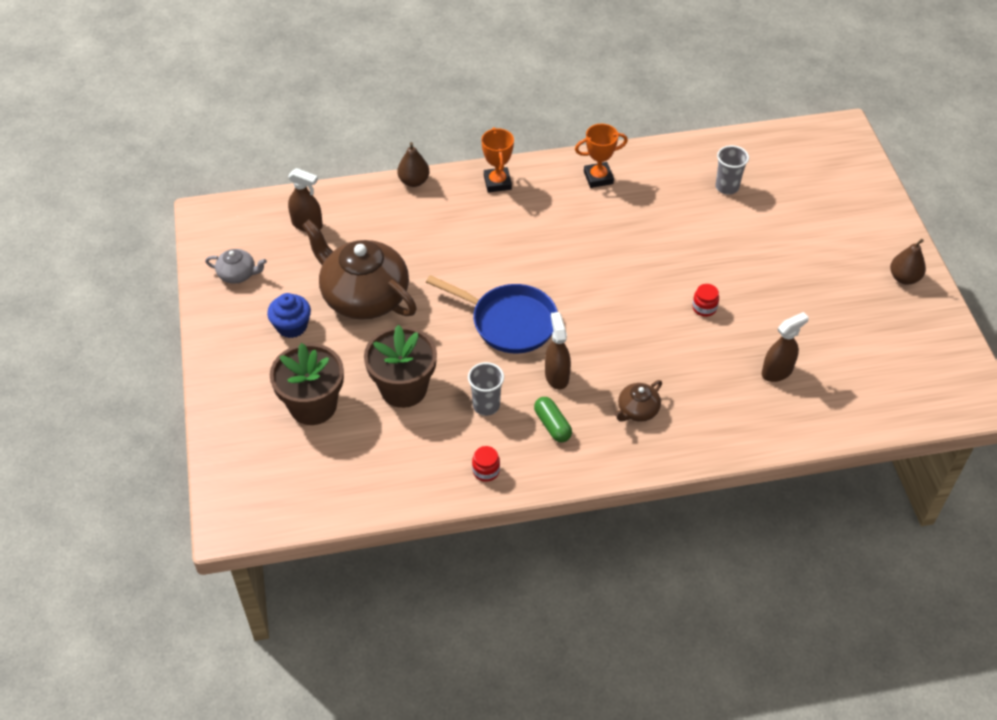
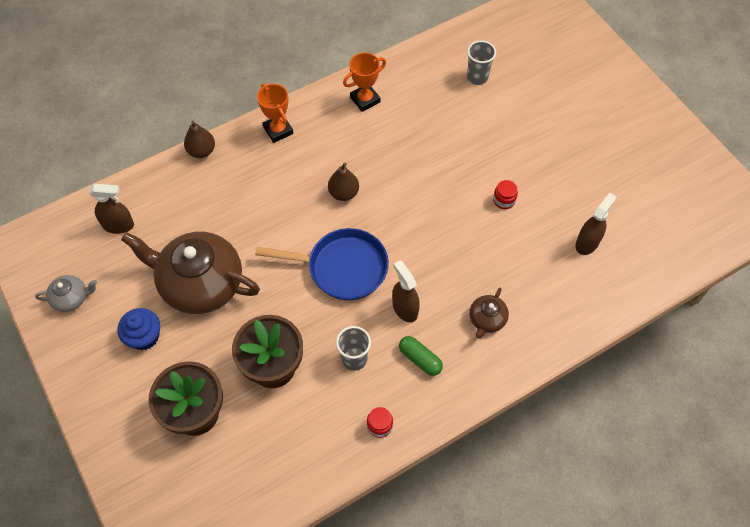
camera: 20 degrees left, 10 degrees up
(904, 278) = (652, 121): brown pear -> brown pear (343, 193)

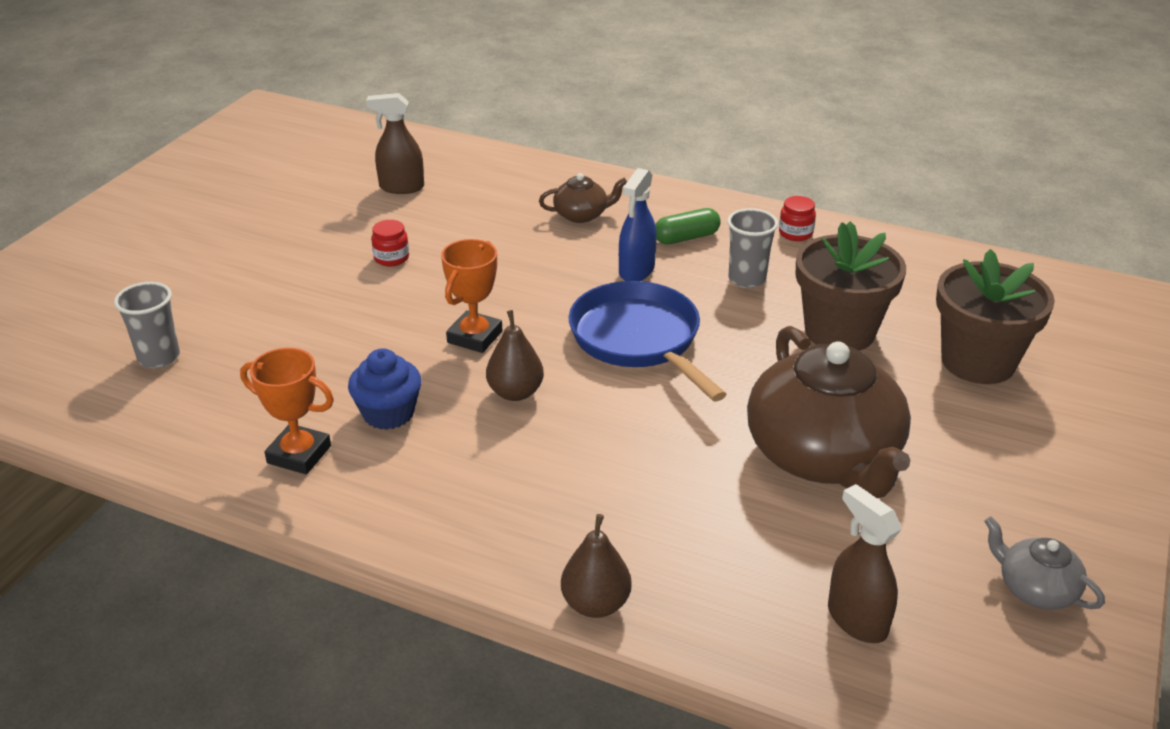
camera: 125 degrees left, 25 degrees down
(144, 336) = (966, 465): blue cupcake -> blue cupcake (388, 413)
(278, 130) = (457, 526): orange trophy -> orange trophy (475, 337)
(405, 308) = (636, 271): brown spray bottle -> blue spray bottle
(420, 359) = (686, 238): green capsule -> green capsule turned 60 degrees clockwise

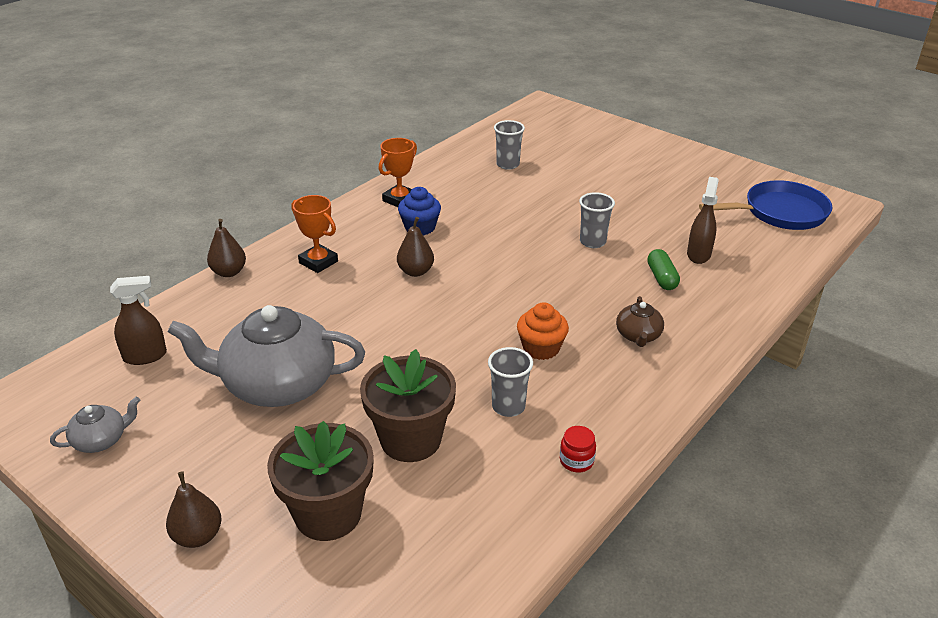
camera: 105 degrees right, 0 degrees up
(391, 258) = (592, 242): red jar -> grey cup
(475, 337) = (482, 264): orange trophy -> orange trophy (318, 262)
(636, 271) = (541, 348): blue spray bottle -> orange cupcake
(639, 340) = (448, 331): blue pan -> blue pan (780, 213)
(686, 238) = (586, 387): green capsule -> green capsule (662, 278)
(823, 456) = (277, 384): brown teapot -> grey teapot
(1081, 441) = (198, 536): none -> brown pear

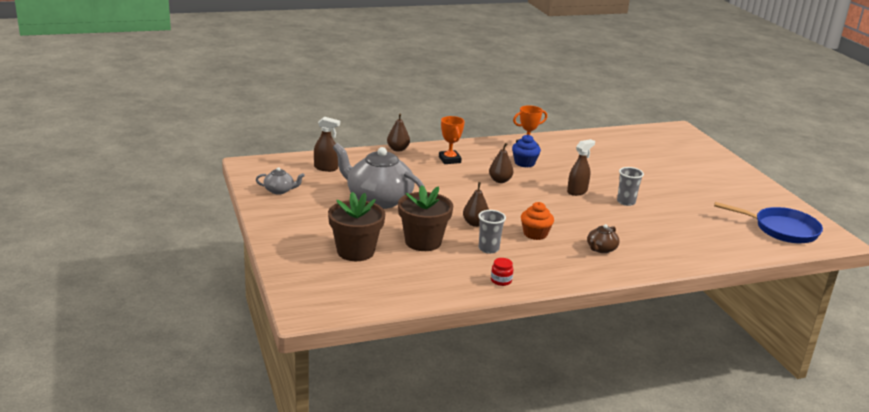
camera: 30 degrees right, 10 degrees down
(198, 536) = (291, 236): brown pear -> brown pear (475, 223)
(508, 164) = (615, 151): grey cup -> none
(662, 278) = (650, 231): green capsule -> none
(698, 254) = (691, 229): brown spray bottle -> brown spray bottle (577, 191)

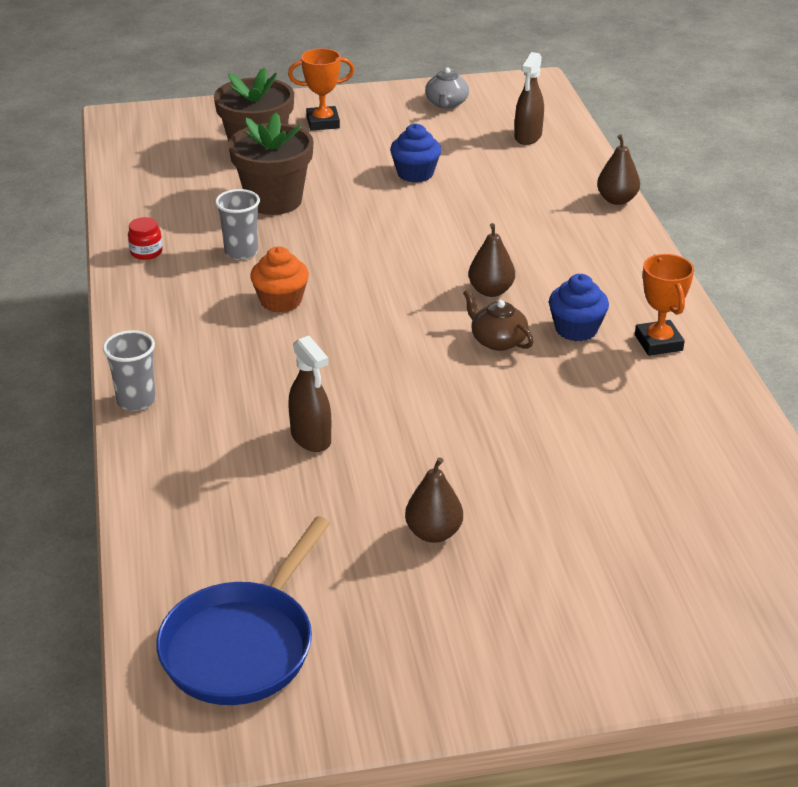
camera: 100 degrees right, 10 degrees up
(378, 199) = (415, 173): grey teapot -> blue cupcake
(449, 160) = (578, 247): orange trophy -> orange trophy (323, 123)
(475, 223) = (325, 249): brown pear -> brown pear (433, 533)
(577, 191) = (445, 374): brown spray bottle -> brown spray bottle (311, 438)
(601, 249) = (215, 361): brown teapot -> brown teapot (497, 340)
(626, 202) = (396, 429): grey cup -> grey cup (136, 401)

